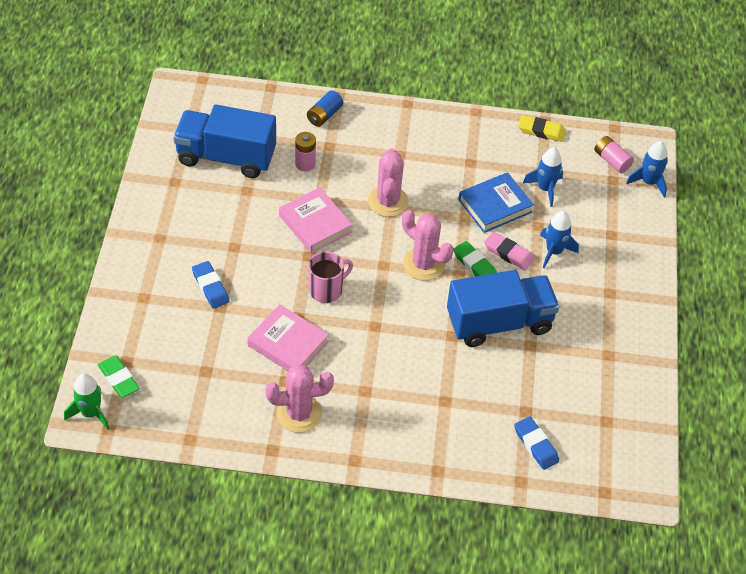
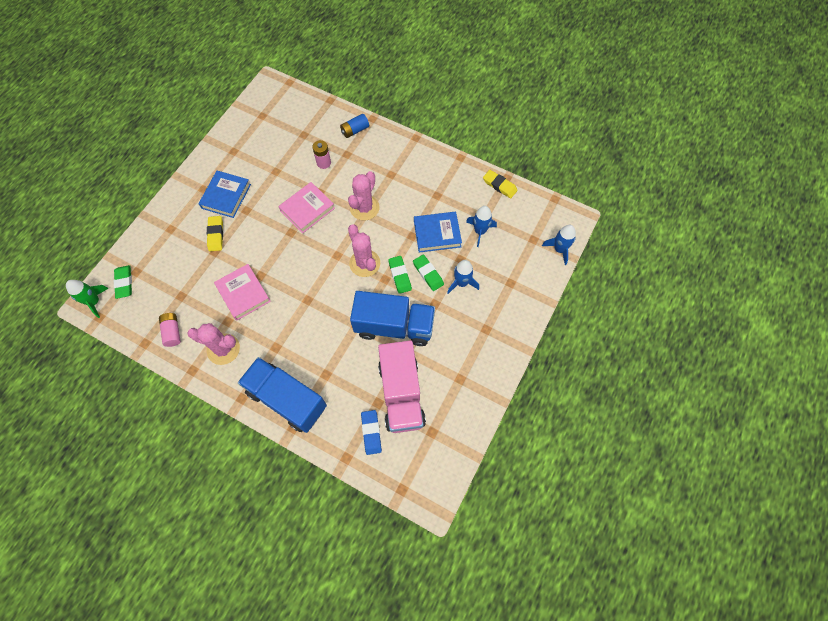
camera: 25 degrees right, 15 degrees up
(197, 238) = (226, 196): none -> blue book
(210, 287) = (216, 235): blue eraser -> yellow eraser
(226, 157) = (275, 142): blue truck -> blue truck (287, 399)
(315, 224) = (307, 209): pink book -> pink book turned 60 degrees clockwise
(326, 290) = (289, 261): pink mug -> none
(508, 253) = (428, 274): pink eraser -> green eraser
(548, 392) = (401, 394): none -> pink truck
(611, 161) = (540, 224): pink battery -> pink battery (172, 332)

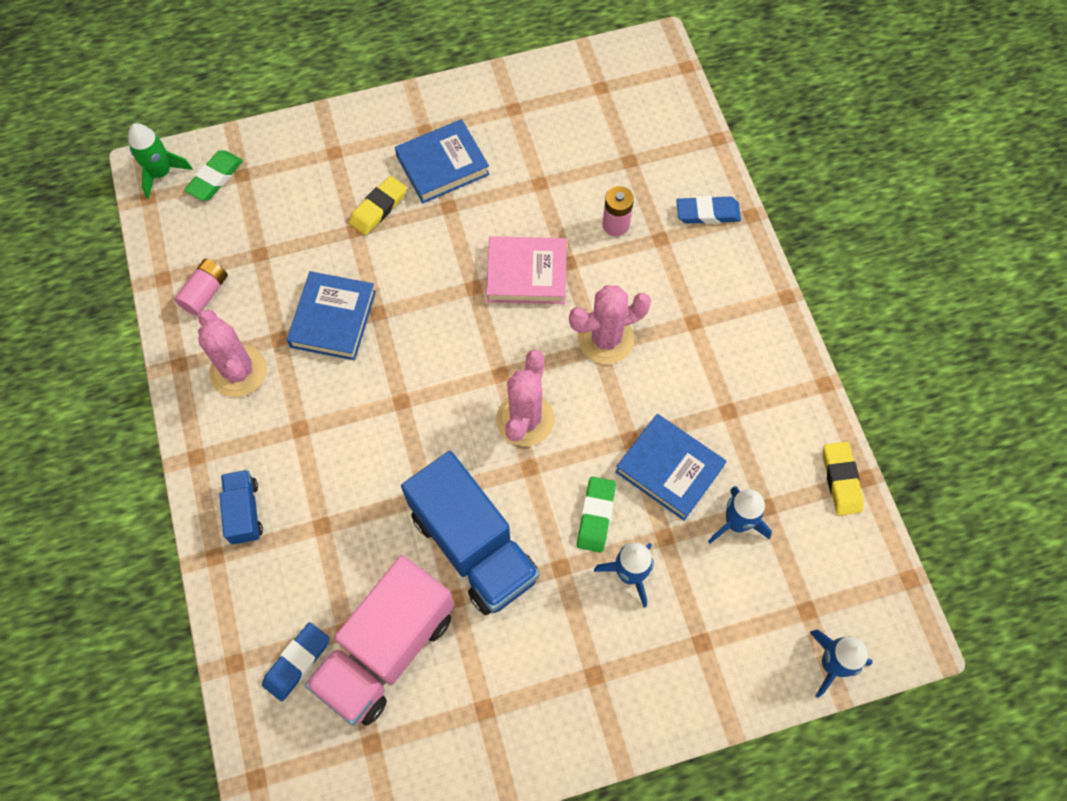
camera: 45 degrees right, 0 degrees up
(243, 293) = (333, 319): pink book -> blue book
(287, 399) = (244, 512): blue truck -> blue truck, size x0.48
(355, 130) = (707, 213): blue battery -> blue eraser
(400, 275) = (554, 481): green eraser -> none

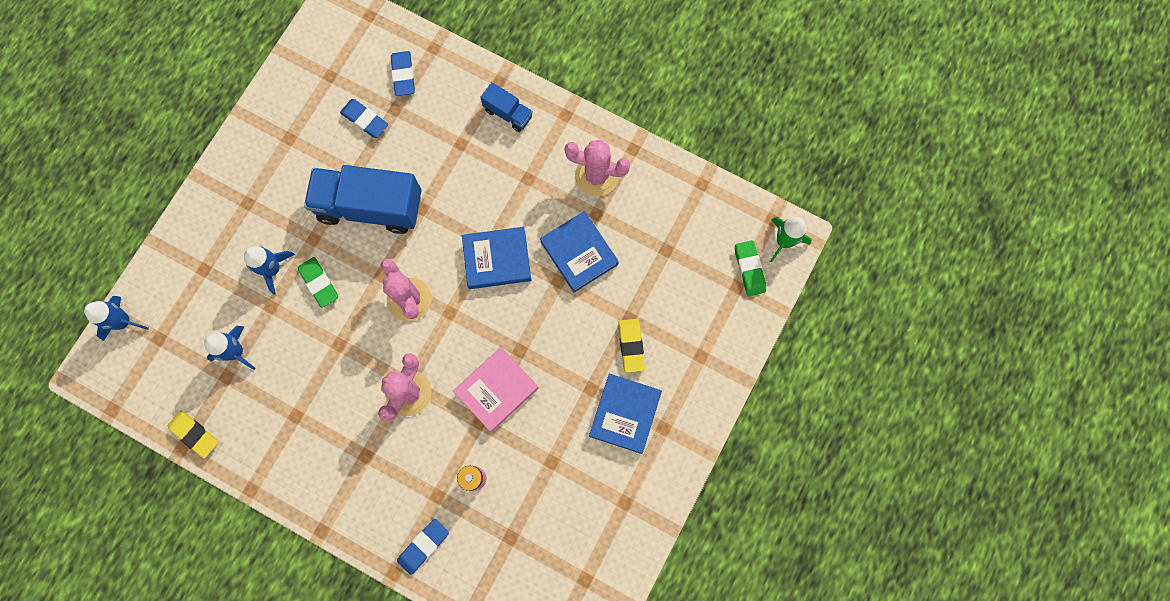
camera: 135 degrees right, 10 degrees up
(205, 293) = (668, 199): pink battery -> none
(387, 649) = (365, 120): pink truck -> blue eraser
(669, 469) = (300, 347): blue book -> blue book (497, 259)

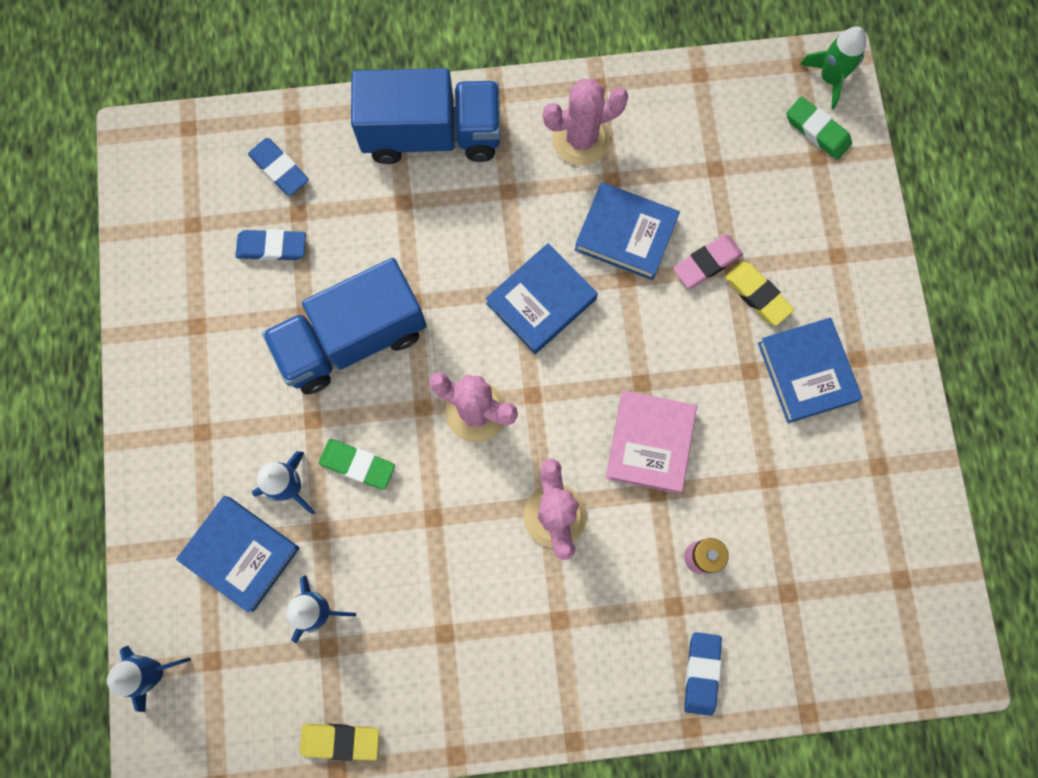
camera: 35 degrees left, 0 degrees up
(218, 288) = (241, 553): none -> blue book
(508, 113) = (432, 135): blue truck -> blue truck, size x2.08
(615, 305) = (707, 263): none -> pink eraser

